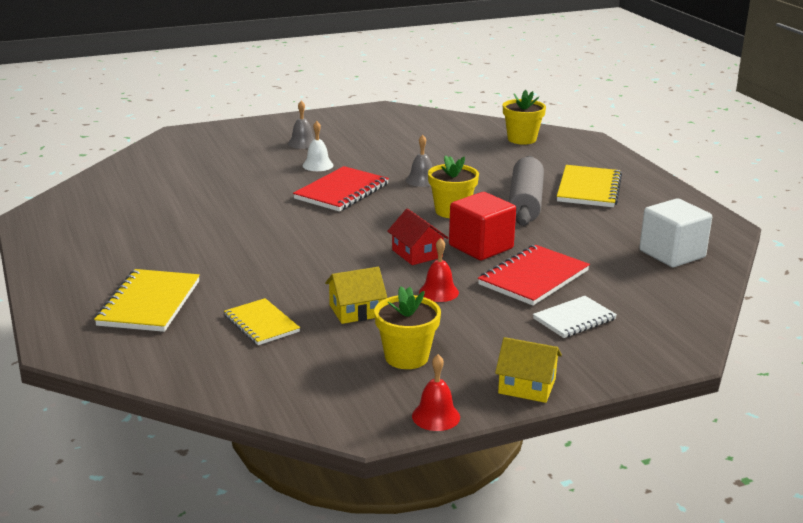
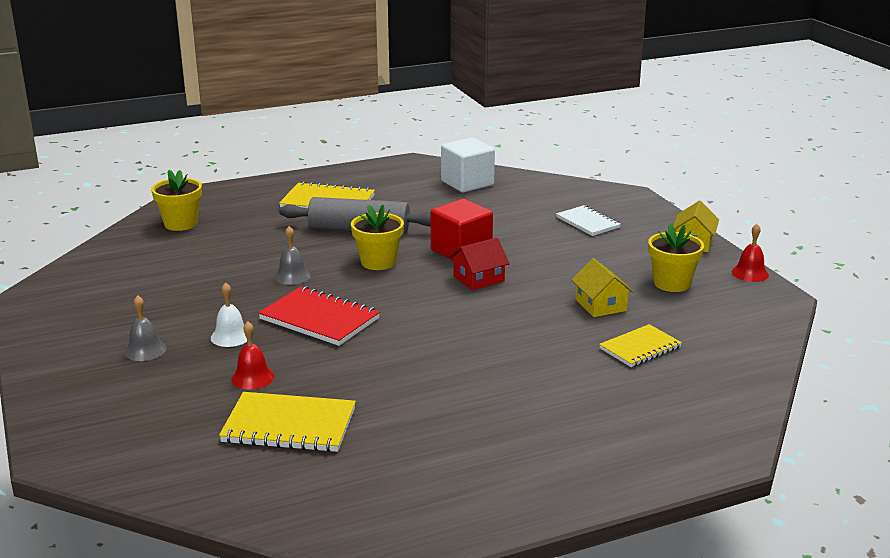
camera: 90 degrees left, 0 degrees up
(149, 303) = (618, 413): yellow notebook -> yellow notebook (289, 425)
(439, 292) = (555, 270): red bell -> red bell (252, 377)
(533, 278) = (520, 233): red notebook -> none

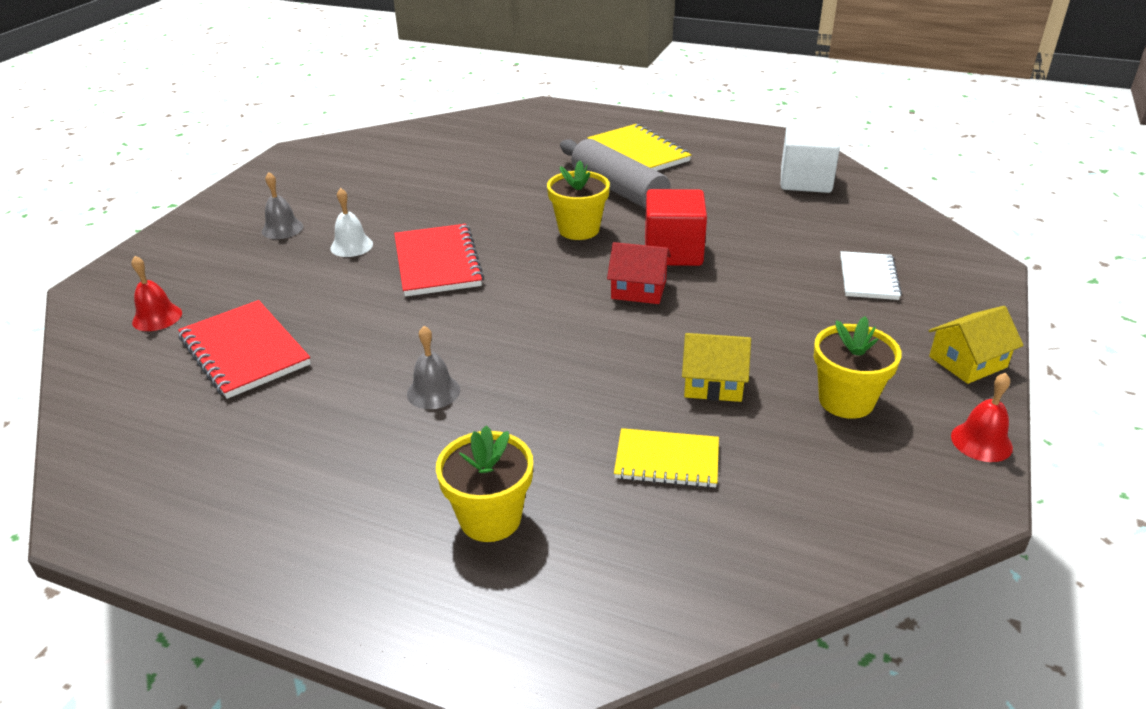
camera: 45 degrees right, 10 degrees up
(180, 224) = (492, 129): yellow flower pot -> yellow flower pot (490, 518)
(252, 377) = (300, 291): red bell -> red bell (157, 317)
(289, 425) = (245, 351): yellow notebook -> red notebook
(292, 276) = (488, 212): grey bell -> grey bell (433, 392)
(600, 305) = (713, 383): yellow house -> yellow house turned 75 degrees clockwise

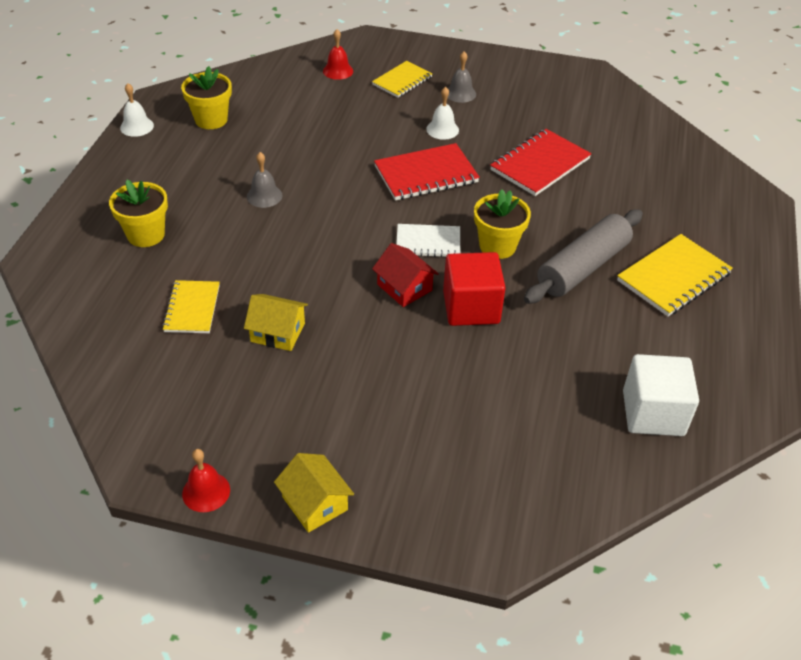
camera: 80 degrees right, 10 degrees up
(165, 546) = (137, 126): none -> white bell
(224, 267) = (402, 81): none -> yellow notebook
(245, 351) = (304, 112): red notebook -> red notebook (540, 164)
(638, 289) = (404, 287): red house -> red house turned 45 degrees counterclockwise
(713, 383) = (277, 332): yellow house -> yellow house turned 75 degrees counterclockwise
(846, 401) = (257, 410): yellow flower pot -> yellow flower pot (211, 120)
(868, 278) = (450, 446): white notebook -> white notebook (428, 242)

